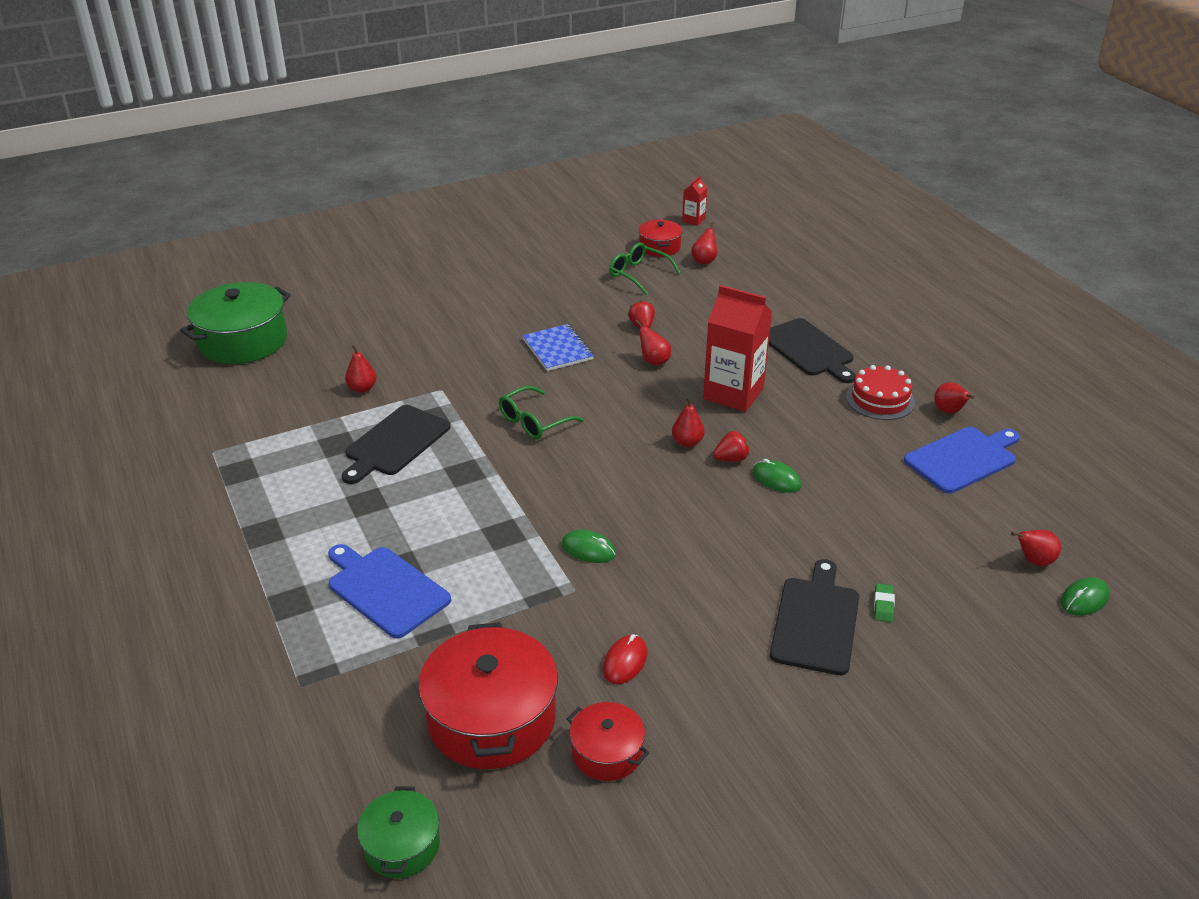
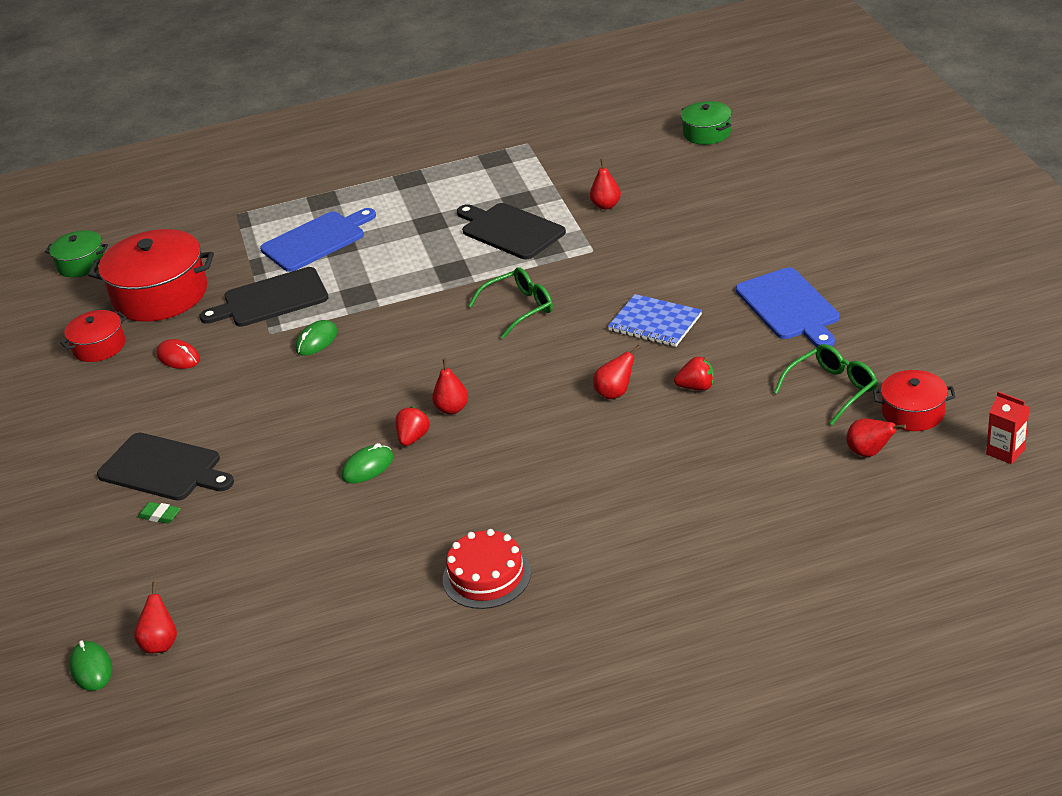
camera: 105 degrees right, 0 degrees up
(243, 341) = (706, 133): green pot -> green pot, size x0.54
(534, 422) = (519, 308): green glasses -> green glasses turned 90 degrees clockwise
(557, 349) = (655, 323): blue notebook -> blue notebook turned 45 degrees clockwise
(731, 459) = (413, 438): red strawberry -> red strawberry turned 150 degrees counterclockwise
(733, 393) = (533, 450): red carton -> none
(808, 349) = (615, 527): black cutting board -> black cutting board (271, 299)
(949, 412) = (442, 637): red pear -> none
(963, 459) = (346, 627): blue cutting board -> blue cutting board (789, 307)

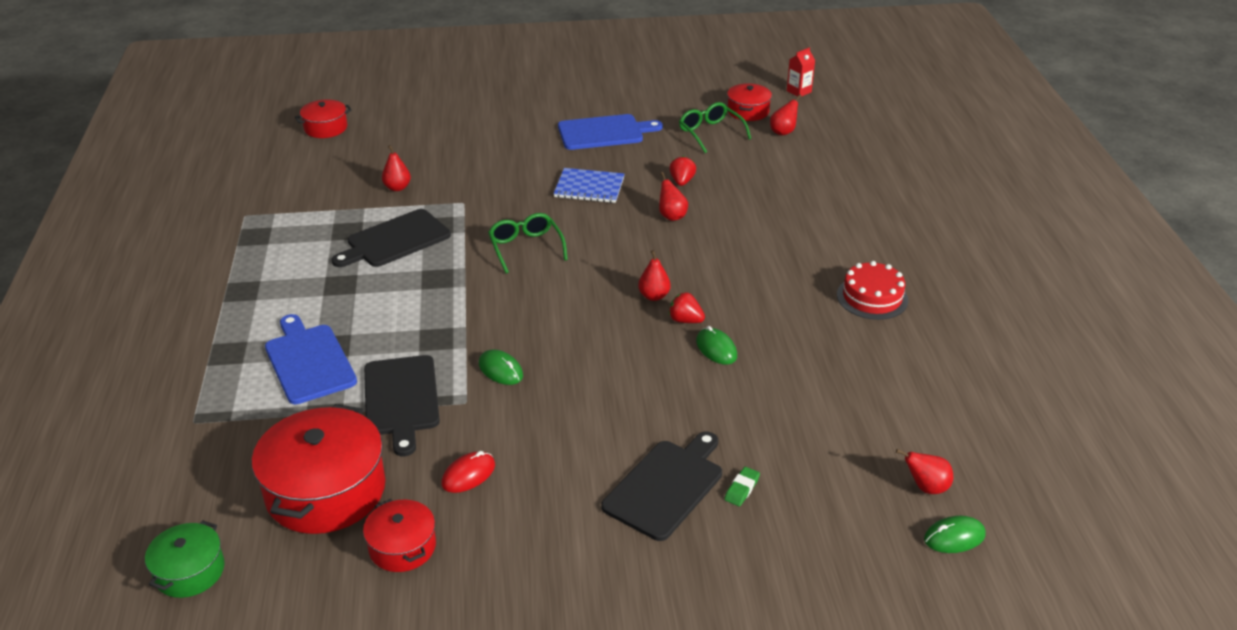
camera: 85 degrees left, 0 degrees up
(655, 323) = (589, 187): blue notebook -> blue notebook turned 60 degrees clockwise
(706, 133) = (325, 128): green pot -> red pot

